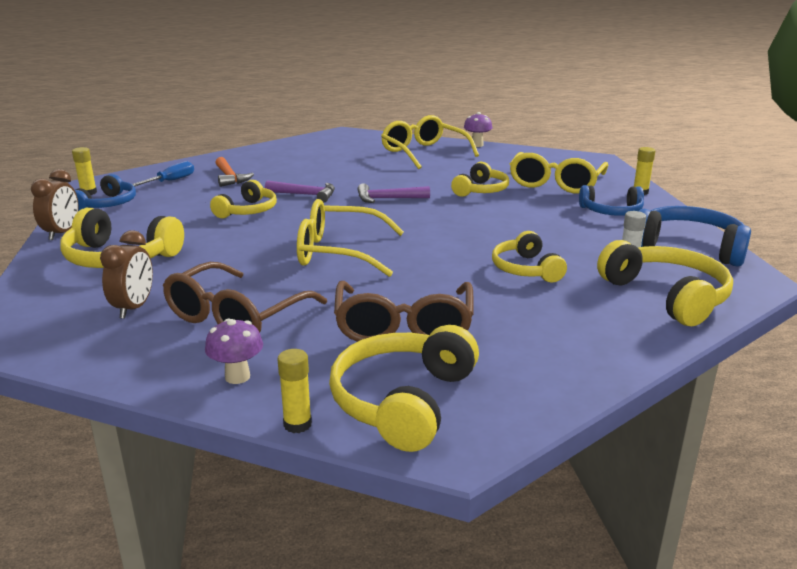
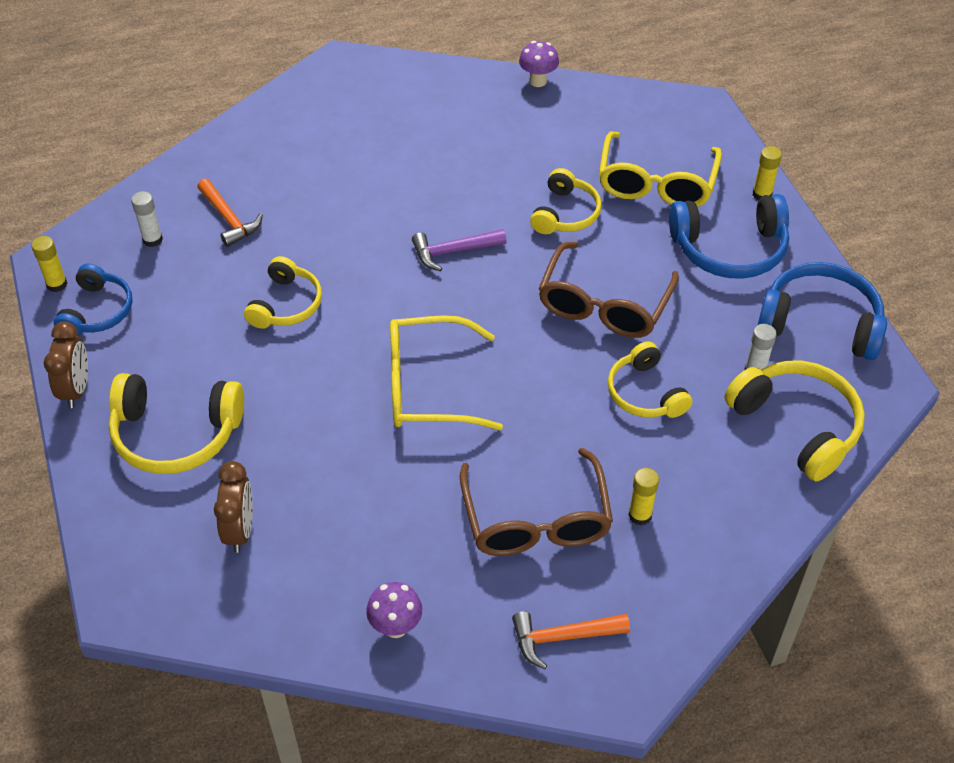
camera: 10 degrees left, 25 degrees up
(170, 181) = (152, 240): blue screwdriver -> white glue stick
(237, 316) = (357, 528): brown glasses -> brown glasses (604, 304)
(297, 424) = (476, 685): yellow glue stick -> yellow glue stick (640, 515)
(305, 195) = (345, 254): purple hammer -> none
(403, 401) = (563, 637): yellow headphones -> orange hammer
(424, 153) = (470, 115): yellow glasses -> none
(611, 212) = (729, 249): blue headphones -> blue headphones, size x1.53

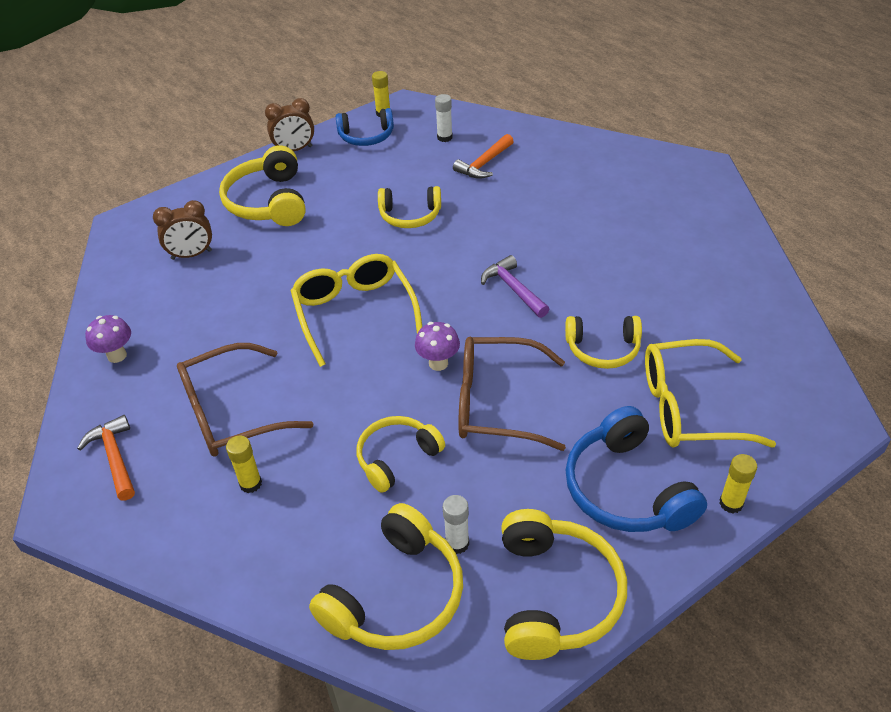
camera: 75 degrees right, 5 degrees down
(538, 81) = (776, 287): purple mushroom -> purple mushroom (438, 363)
(820, 322) = (555, 595): blue headphones -> yellow headphones

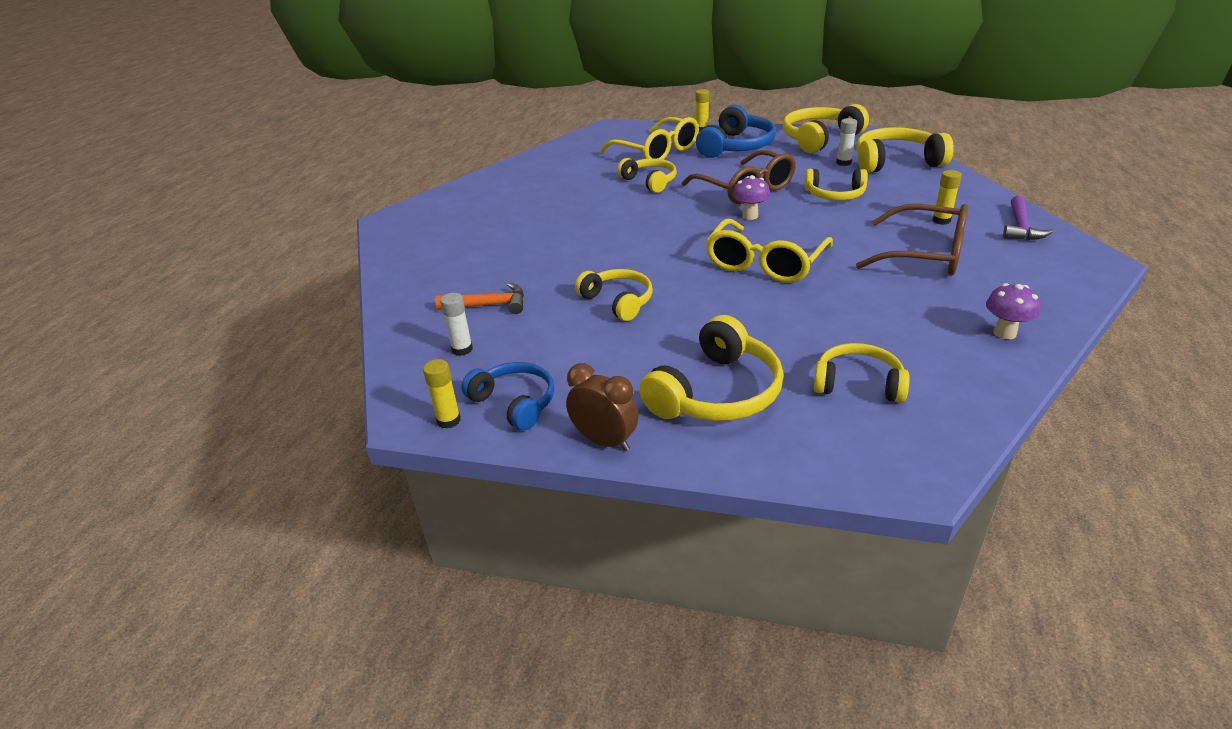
camera: 130 degrees left, 10 degrees down
(115, 458) = (1040, 270): orange hammer -> none
(191, 255) = (858, 384): brown clock -> yellow headphones
(513, 289) = (640, 224): purple hammer -> purple hammer (1021, 227)

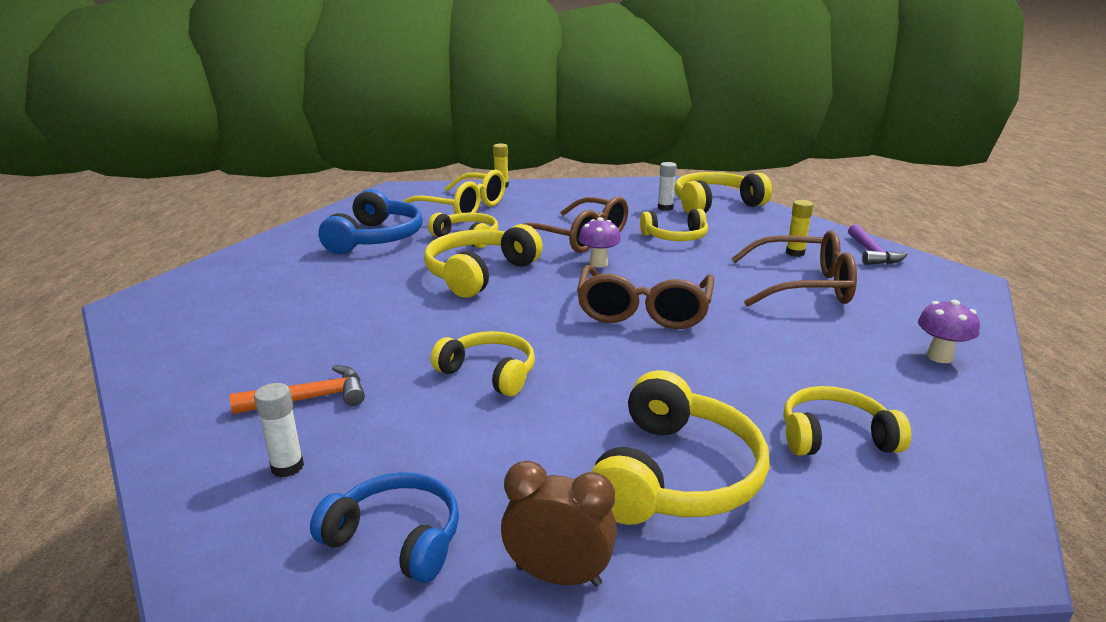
camera: 20 degrees left, 10 degrees down
(449, 420) = (296, 588): yellow glue stick -> none
(736, 146) = (546, 199): blue headphones -> blue headphones (376, 238)
(765, 263) = (643, 310): yellow glasses -> brown glasses
(819, 139) = (628, 189): yellow headphones -> yellow headphones (479, 274)

